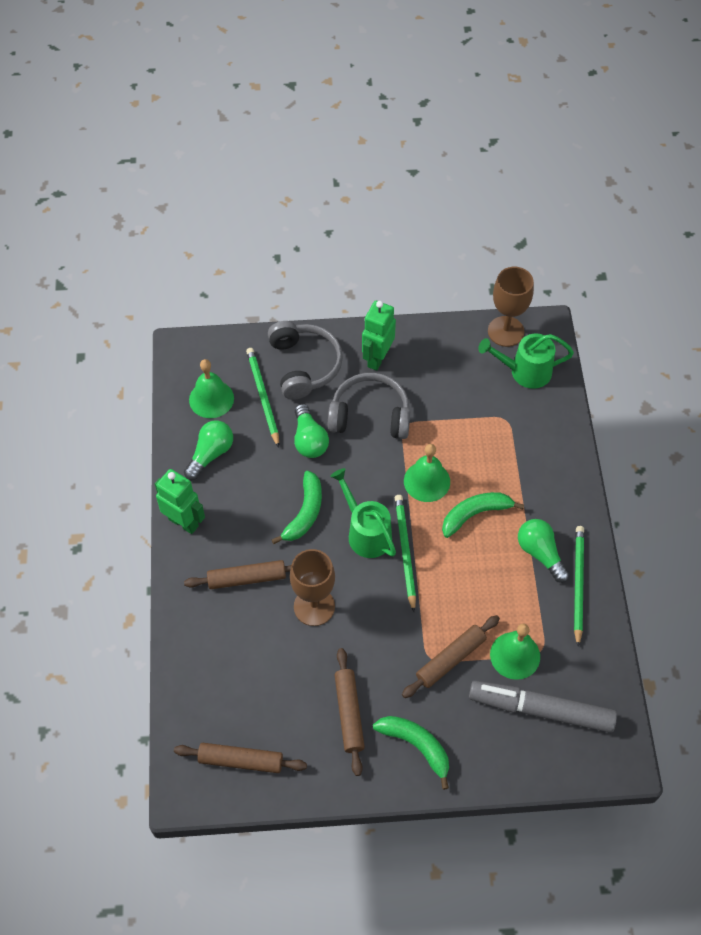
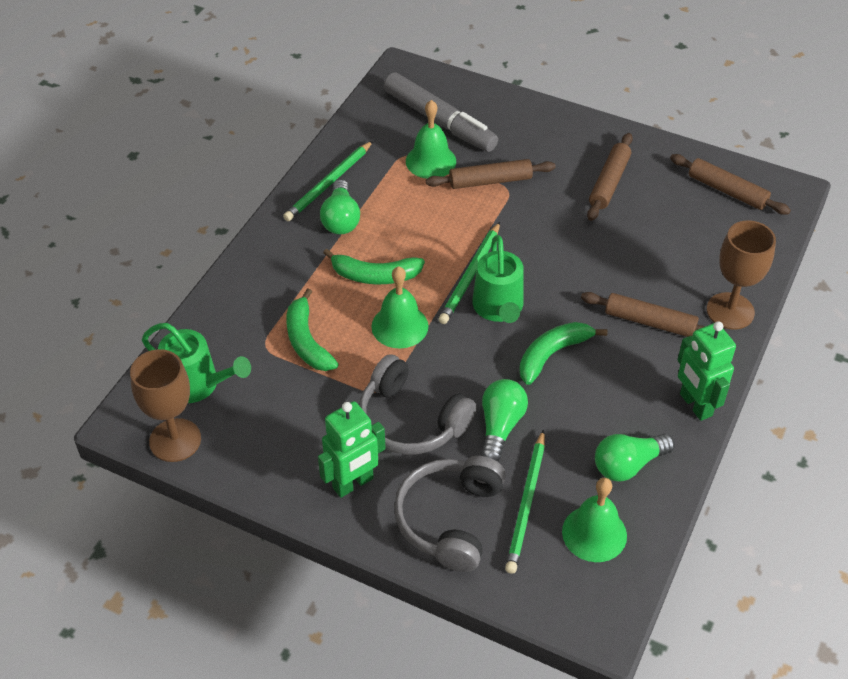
camera: 150 degrees left, 10 degrees down
(314, 606) = (593, 270): brown goblet -> brown goblet (730, 311)
(416, 745) = (563, 141): green banana -> green banana (307, 341)

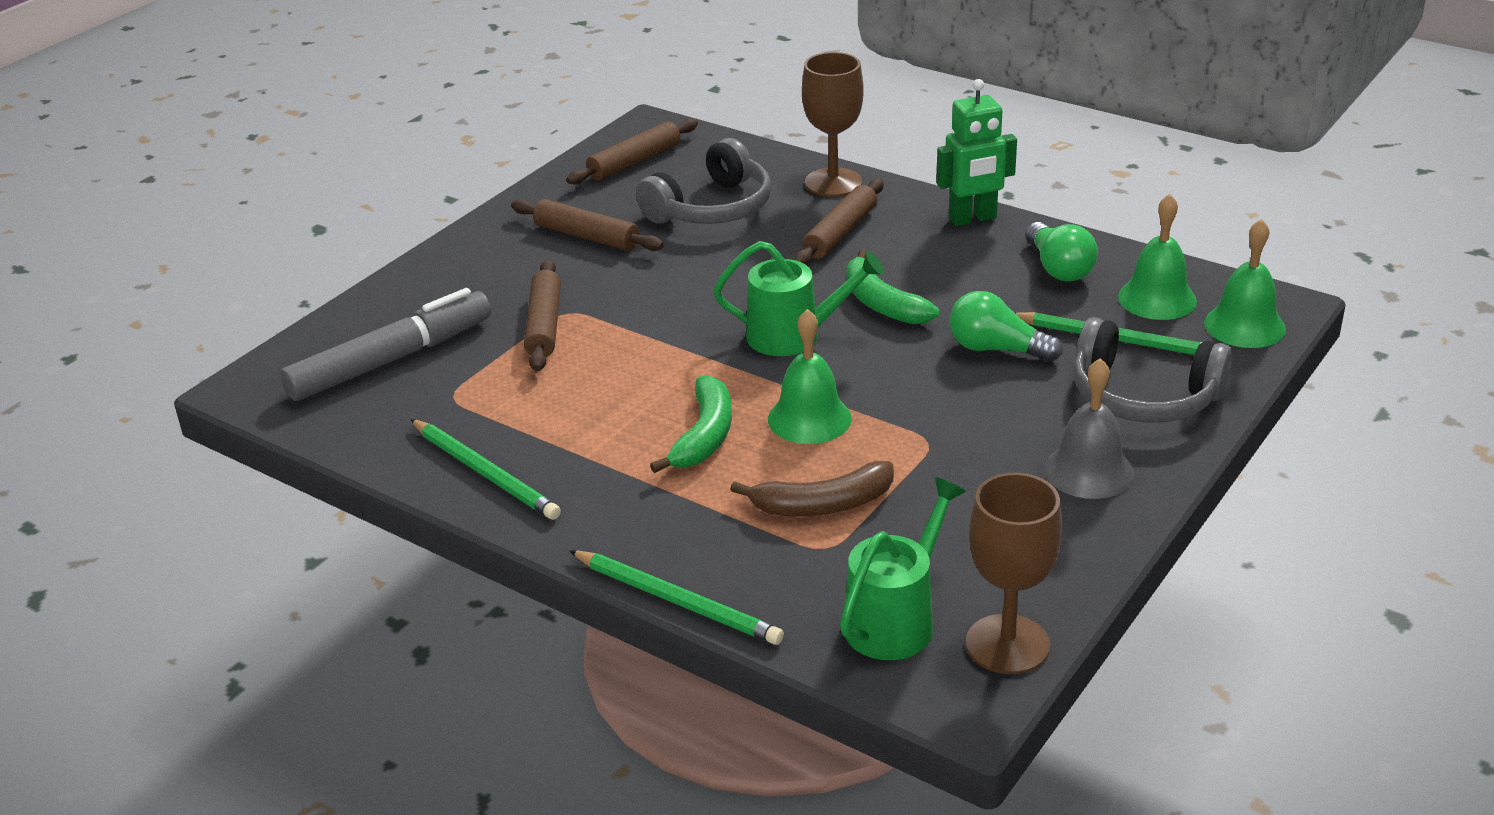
camera: 80 degrees left, 15 degrees down
(307, 341) = (823, 505): green banana -> brown banana
(341, 219) = (572, 463): green light bulb -> none
(353, 483) = (1089, 471): green robot -> grey bell
(411, 421) = (983, 418): grey headphones -> grey headphones (712, 208)
(430, 161) = (478, 373): green bell -> green bell (1244, 326)
(471, 275) = (726, 354): green pencil -> green pencil (676, 600)

